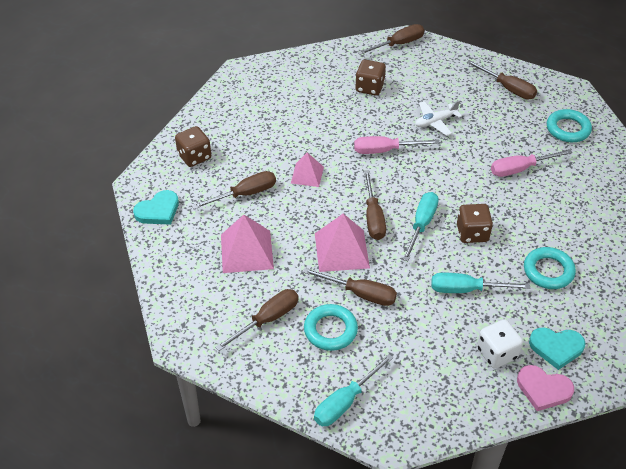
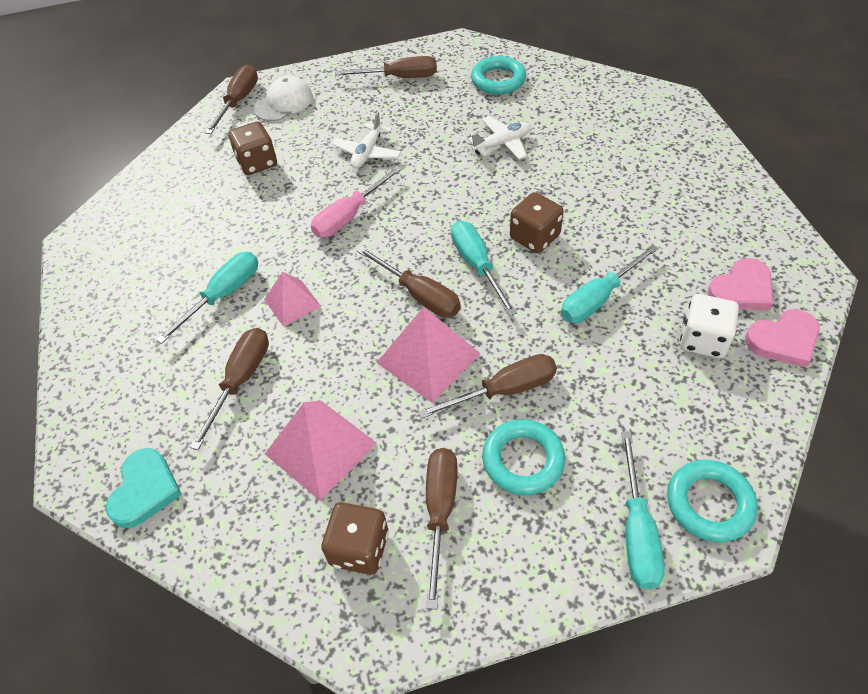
camera: 40 degrees left, 5 degrees up
(194, 156) = (123, 383): brown dice -> brown dice (359, 548)
(279, 147) = (223, 295): none -> turquoise screwdriver
(422, 61) = (283, 103): none -> white cap
(520, 169) = (502, 144): pink screwdriver -> white plane
(548, 271) = (644, 221): turquoise ring -> turquoise ring (709, 503)
(556, 348) = (741, 289): turquoise heart -> pink heart

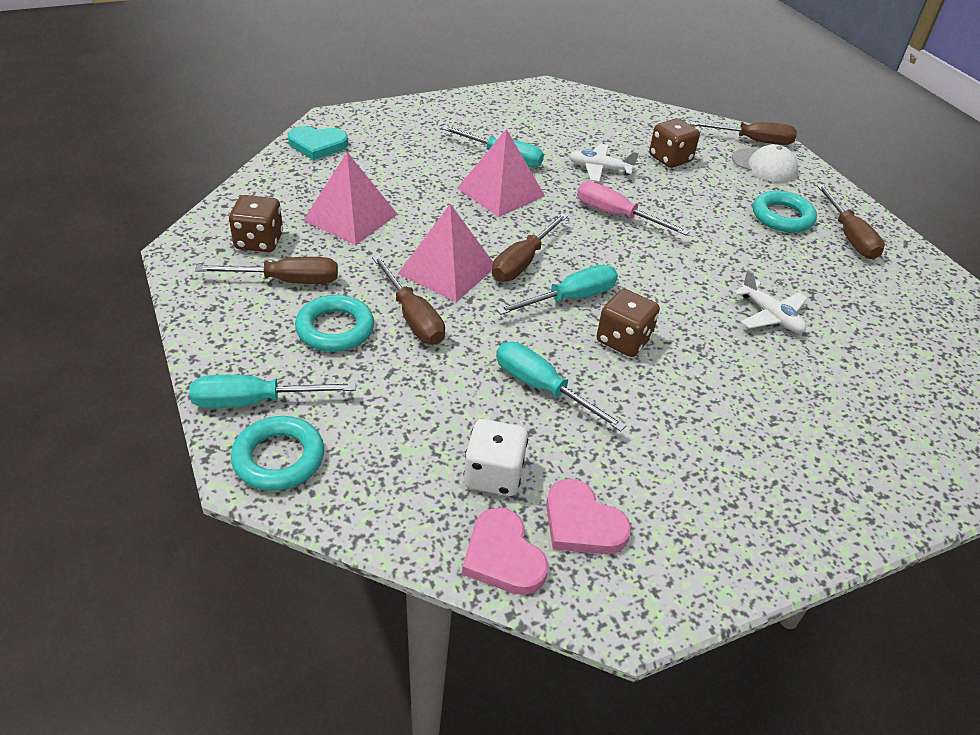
camera: 75 degrees right, 10 degrees down
(241, 381) = (415, 174): brown screwdriver -> none
(292, 302) = (501, 192): pink pyramid -> pink pyramid, size x1.63
(367, 153) = (712, 221): white plane -> white plane (599, 169)
(498, 80) = (890, 312): turquoise ring -> turquoise ring (782, 217)

